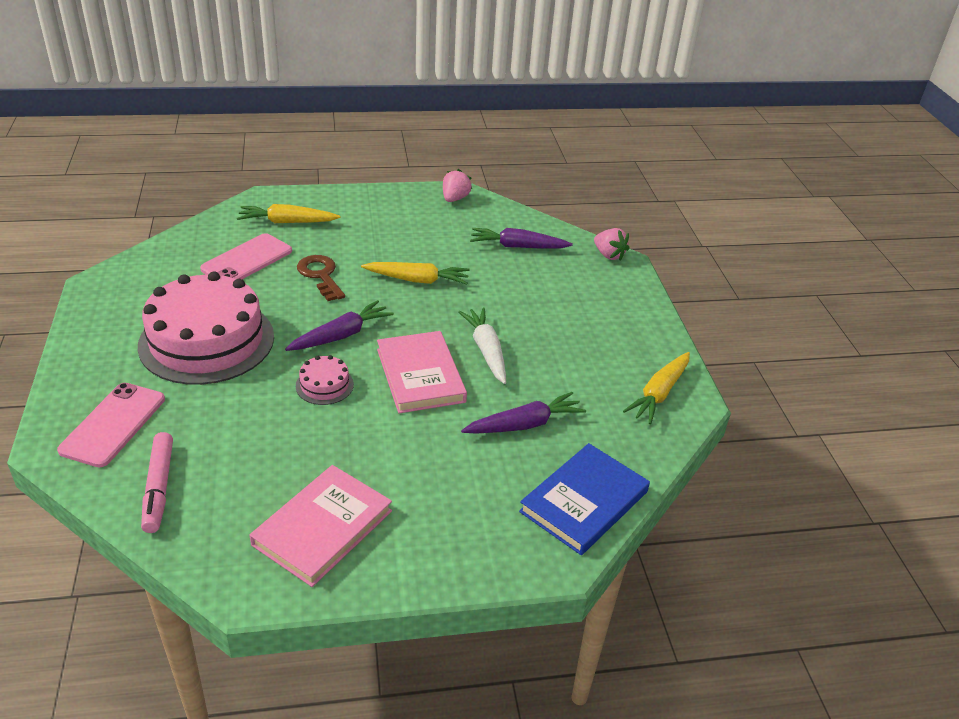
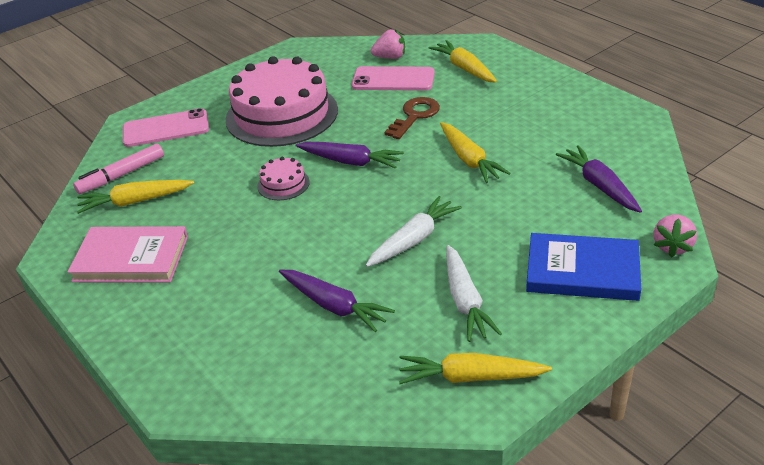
camera: 65 degrees right, 0 degrees up
(225, 493) = (135, 201): none -> yellow carrot
(420, 375) = (342, 221): pink book -> none
(455, 198) = (624, 118): pink strawberry -> pink strawberry (390, 57)
(580, 359) = (465, 301): none -> white carrot
(584, 502) = (262, 386): blue book -> blue book (582, 271)

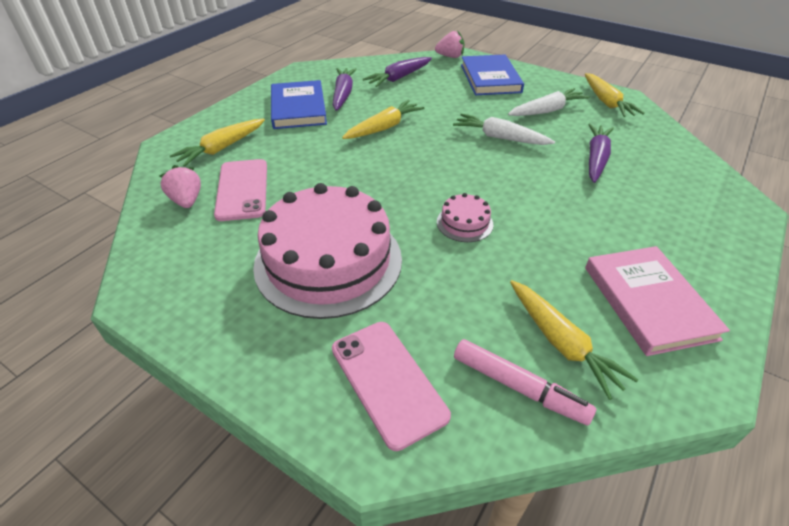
camera: 110 degrees left, 5 degrees up
(350, 161) = (409, 188): purple carrot -> purple carrot (343, 94)
(415, 116) = (318, 164): brown key -> none
(532, 108) = (298, 108): none -> blue book

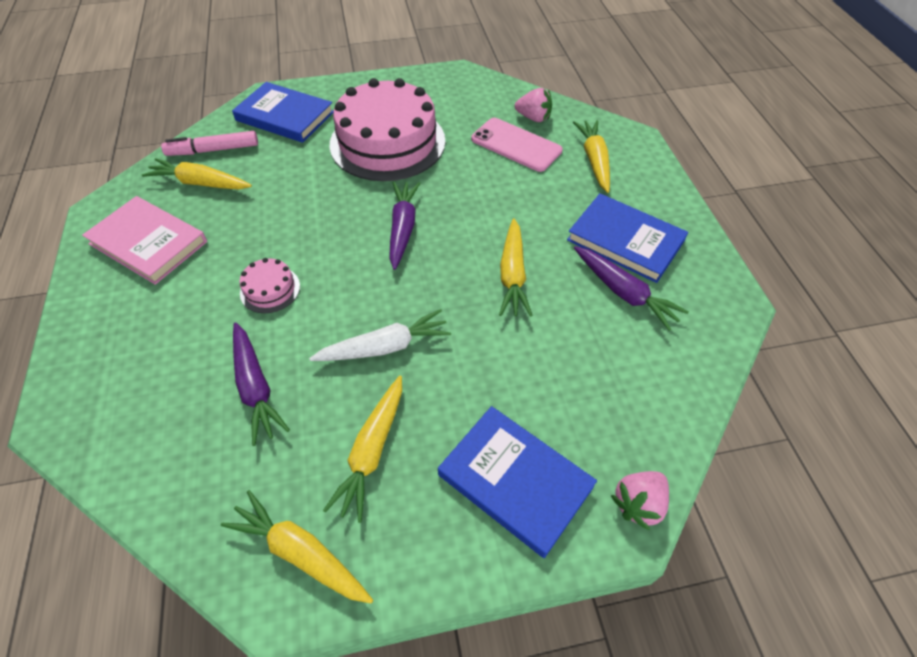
camera: 135 degrees right, 10 degrees up
(387, 381) = (284, 116): pink phone -> blue book
(399, 78) = (620, 376): purple carrot -> purple carrot (403, 228)
(464, 223) = (327, 222): pink cake -> pink cake (270, 289)
(546, 111) = (372, 451): white carrot -> yellow carrot

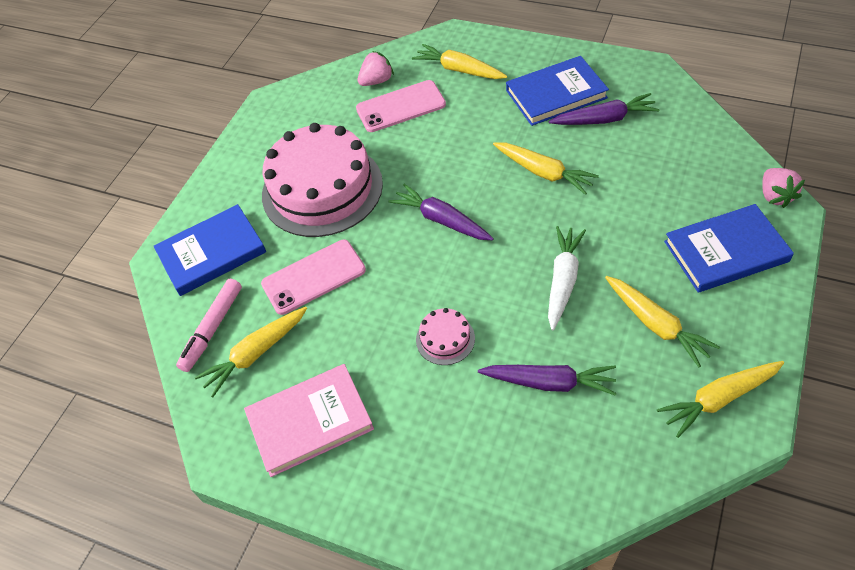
camera: 50 degrees left, 0 degrees up
(292, 180) = (314, 277): none -> pink phone

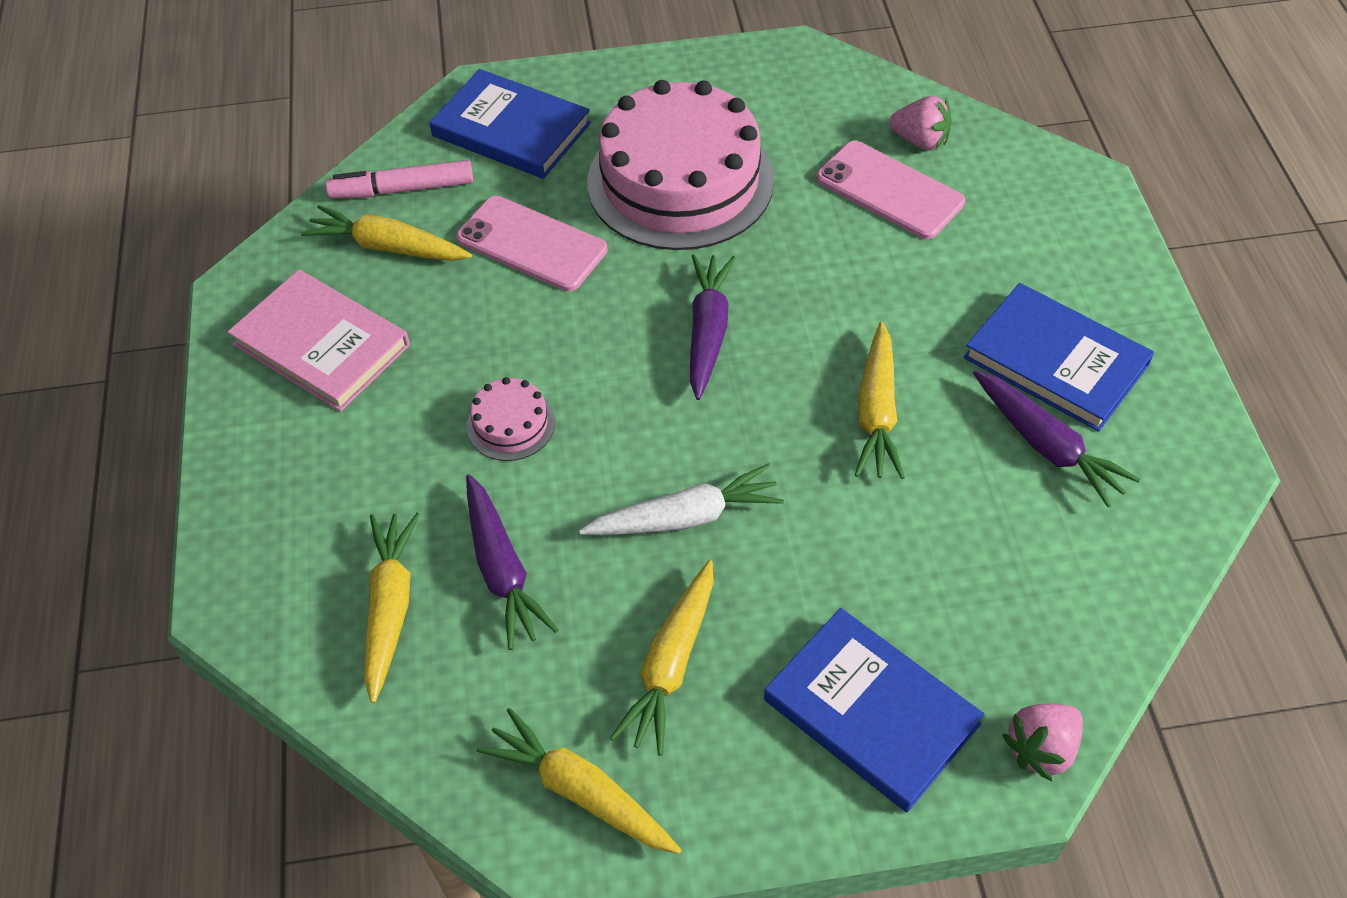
camera: 55 degrees right, 0 degrees up
(459, 70) = (1016, 222): yellow carrot -> yellow carrot (390, 608)

